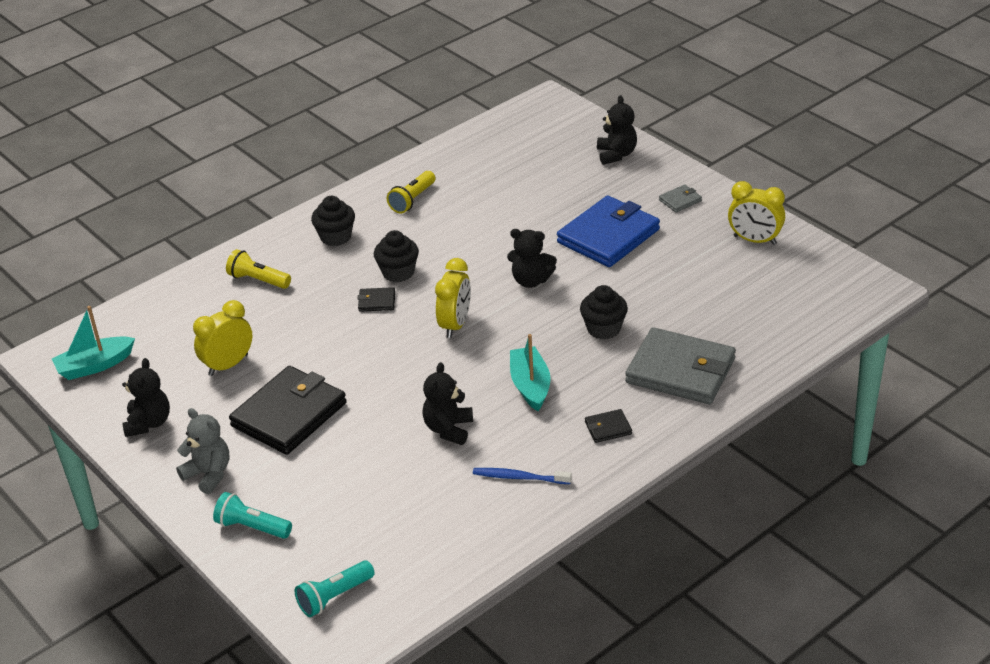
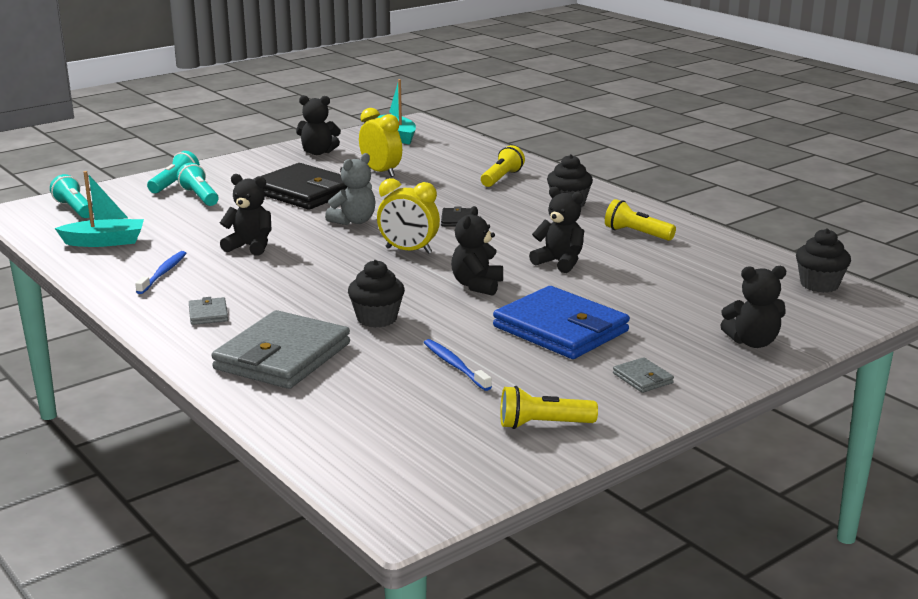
camera: 90 degrees right, 15 degrees down
(208, 474) = (245, 170): grey teddy bear -> grey teddy bear (354, 221)
(298, 496) = (199, 197): none -> turquoise flashlight
(398, 272) = (503, 228): black cupcake -> black cupcake (819, 285)
(478, 239) = (559, 262): none -> black teddy bear
(530, 386) = (295, 281): turquoise boat -> turquoise boat (105, 242)
(608, 428) = (208, 314): black wallet -> grey wallet
(678, 282) = (455, 365): none -> blue toothbrush
(754, 240) = (543, 424): yellow clock -> yellow flashlight

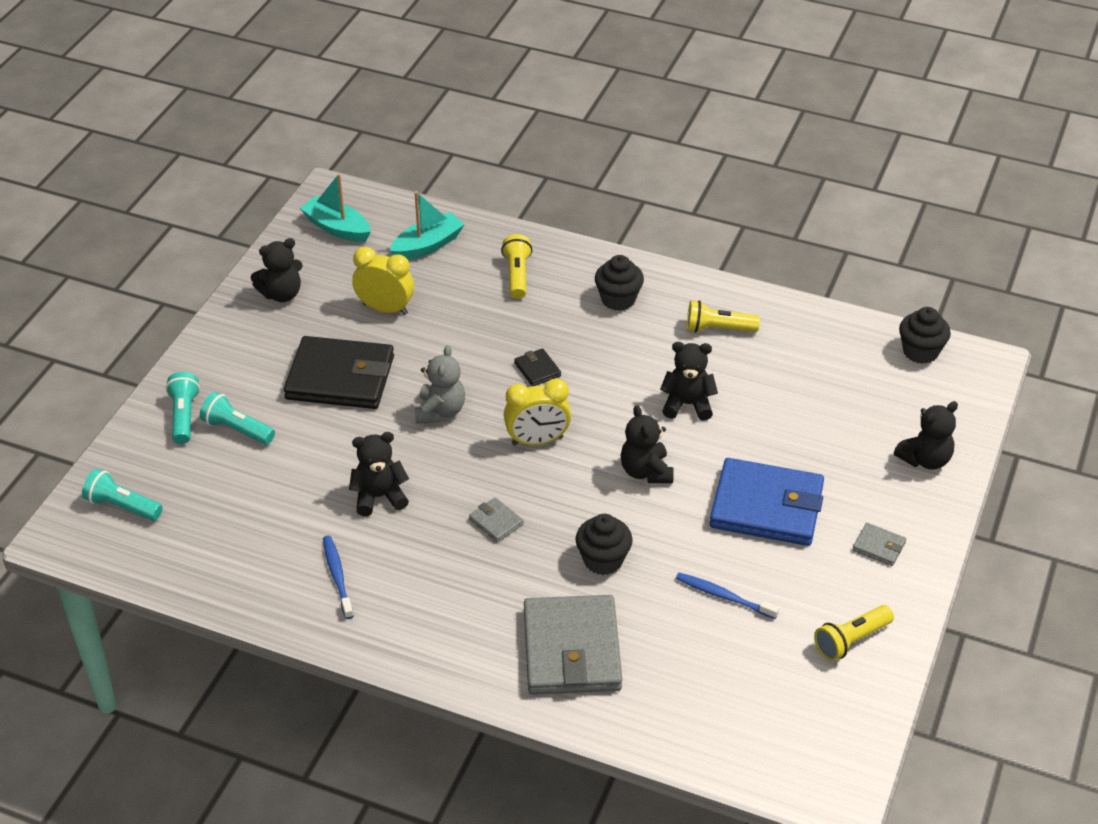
camera: 30 degrees left, 20 degrees up
(105, 242) = (221, 550): turquoise boat -> turquoise boat (427, 245)
(208, 314) = (446, 620): grey wallet -> grey wallet (496, 522)

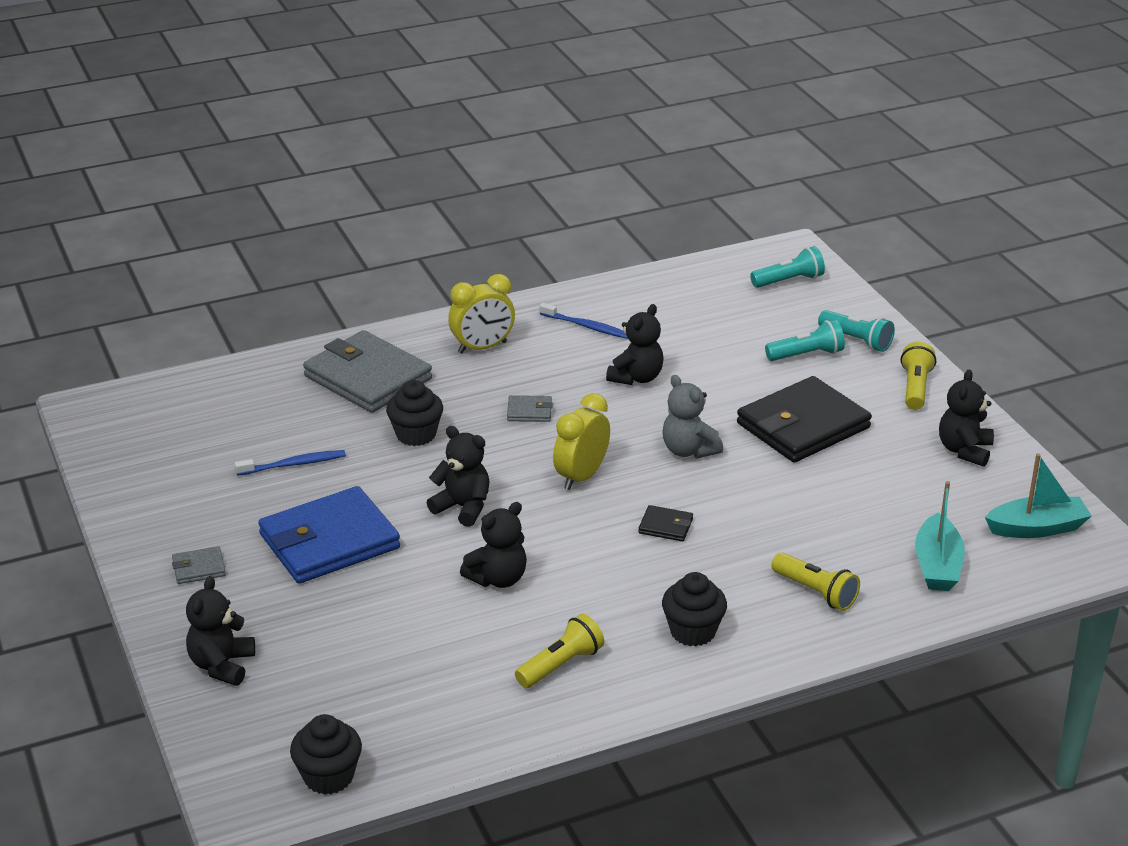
camera: 135 degrees right, 10 degrees down
(385, 309) = (867, 492): yellow clock -> yellow clock (482, 347)
(851, 640) = (160, 492): yellow flashlight -> yellow flashlight (915, 388)

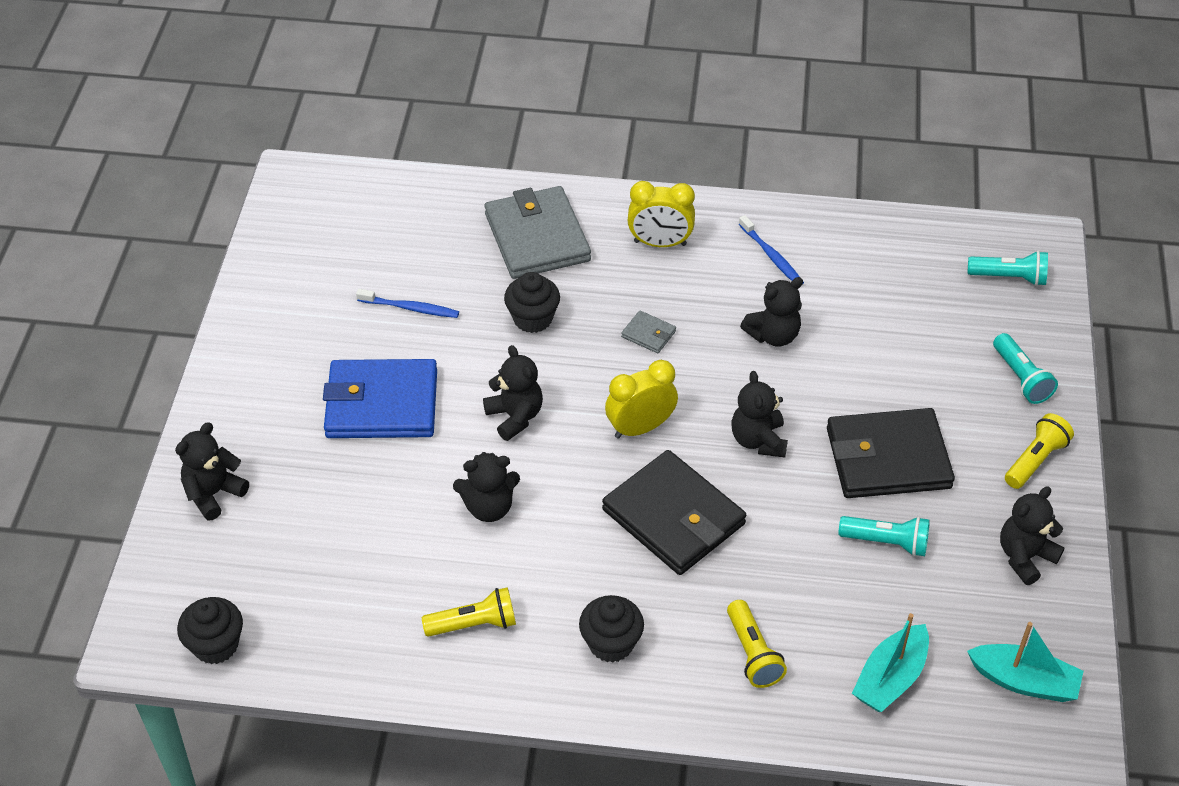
camera: 30 degrees right, 15 degrees up
(199, 568) = (263, 385): grey wallet -> none
(665, 526) = (673, 517): black wallet -> black wallet, size x2.38
(688, 450) = (758, 440): grey teddy bear -> black teddy bear
(806, 355) = (957, 375): turquoise flashlight -> turquoise flashlight (886, 542)

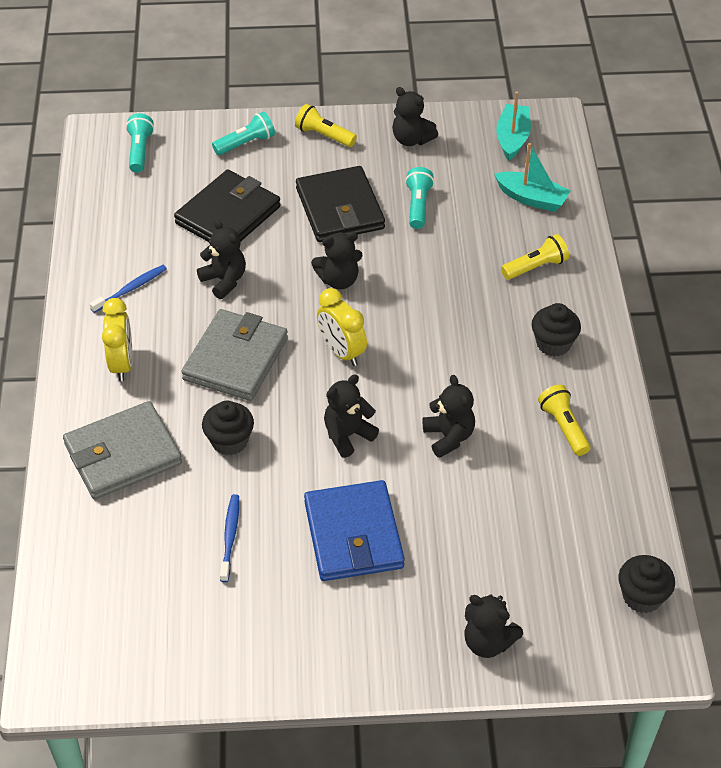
camera: 100 degrees left, 0 degrees up
(648, 334) = (235, 359): grey wallet -> grey wallet, size x2.38
(673, 517) = (427, 322): black wallet -> black wallet (228, 215)

